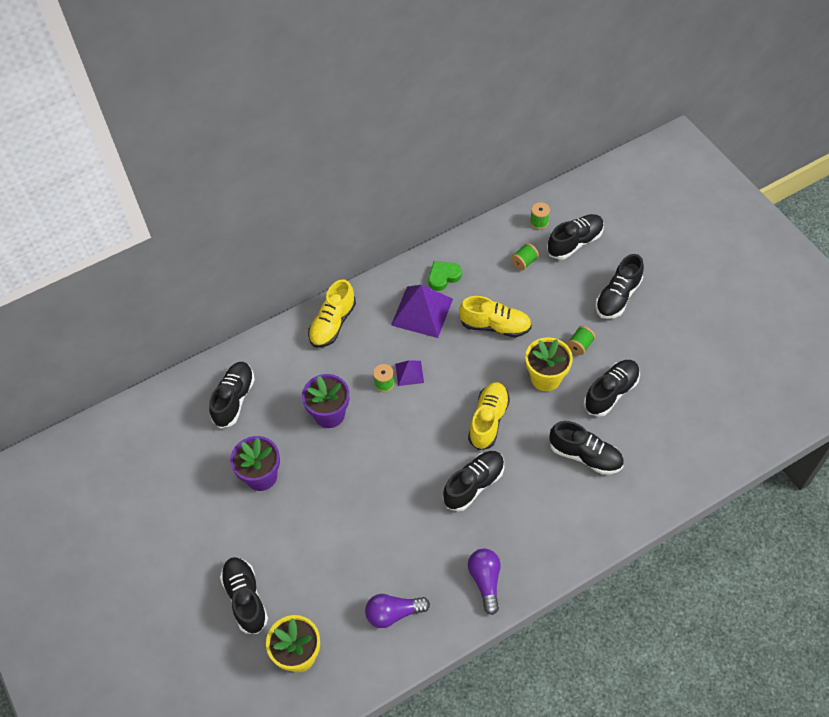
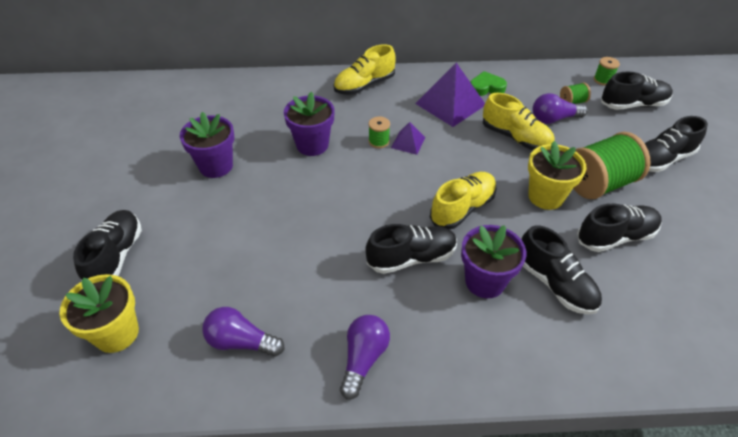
camera: 25 degrees right, 10 degrees down
(234, 399) = (241, 105): black shoe -> none
(517, 290) = (554, 119): none -> purple light bulb
(536, 478) = (485, 281): none -> purple flower pot
(580, 345) = (598, 183): green spool -> green spool, size x2.26

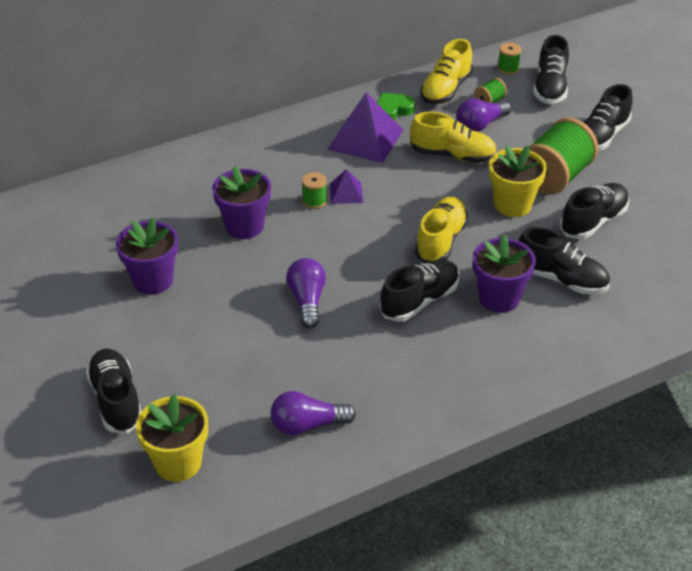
camera: 25 degrees left, 5 degrees down
(363, 359) = (430, 397): purple light bulb -> purple light bulb (307, 301)
(364, 85) = (257, 145): yellow shoe -> yellow shoe (445, 90)
(633, 105) = (550, 88): black shoe -> black shoe turned 135 degrees clockwise

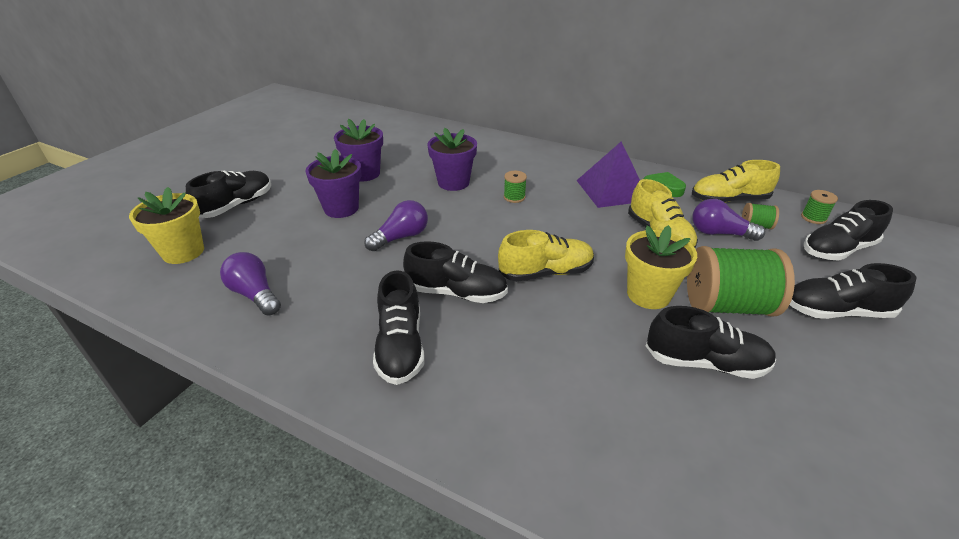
camera: 55 degrees right, 5 degrees down
(346, 193) = (541, 206): purple pyramid -> none
(499, 298) = (510, 341): purple flower pot -> purple flower pot (341, 208)
(561, 279) = (587, 375): black shoe -> black shoe (400, 346)

